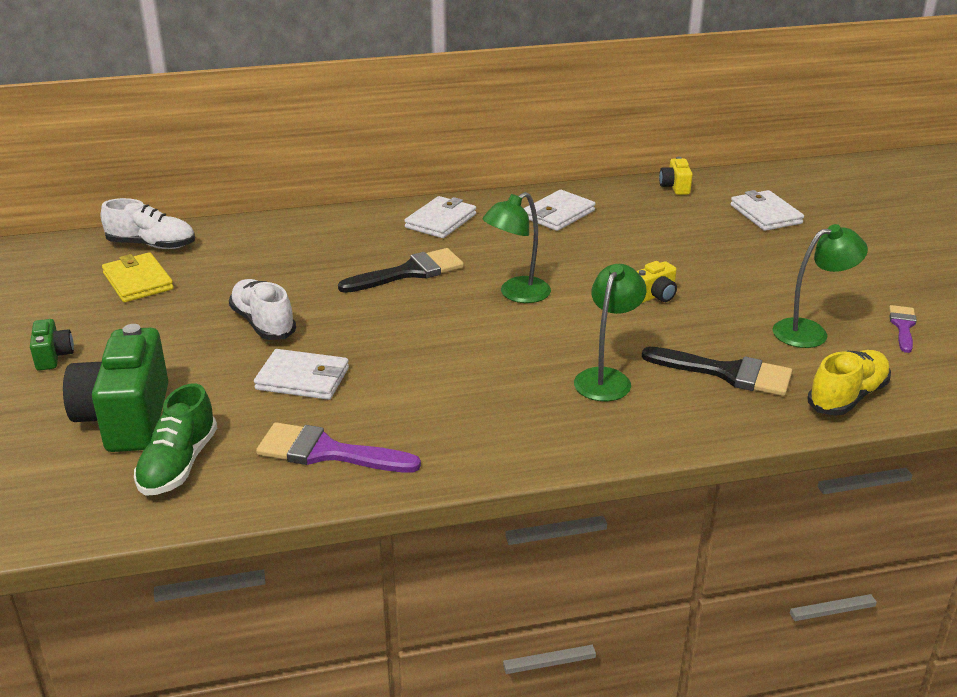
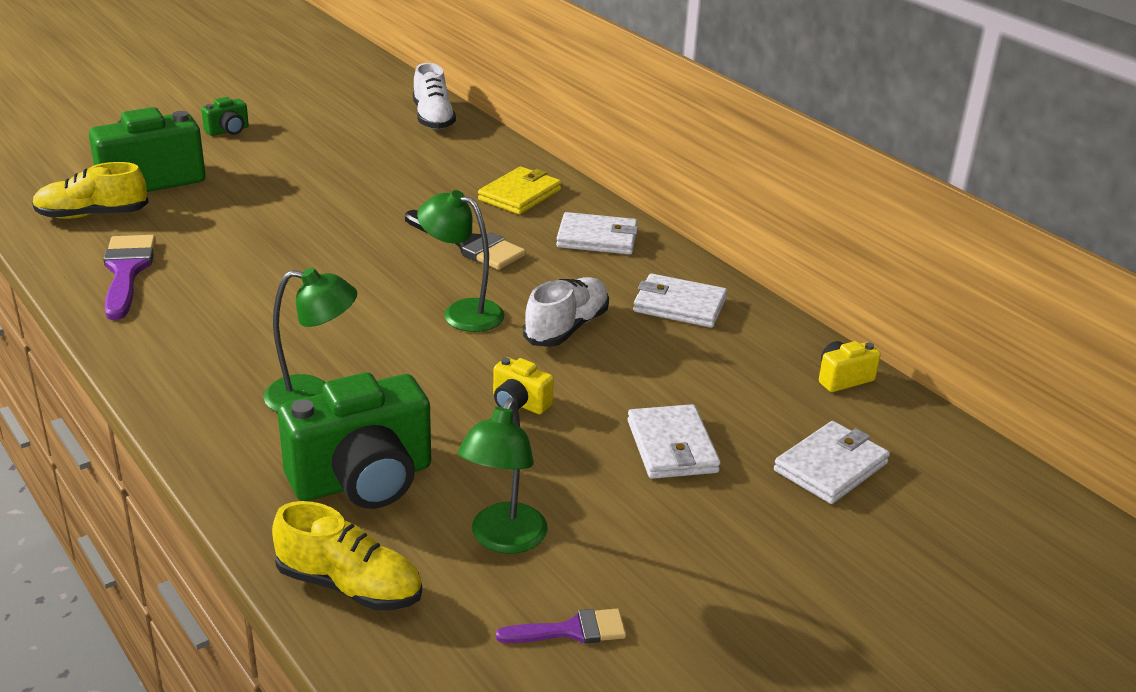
camera: 65 degrees right, 0 degrees up
(138, 281) = (365, 129): yellow wallet -> yellow wallet (520, 195)
(178, 464) = (92, 215): green shoe -> yellow shoe
(263, 323) = (324, 197): white shoe -> white shoe (566, 328)
(303, 379) = (239, 235): white wallet -> white wallet (672, 447)
(727, 373) = (363, 480): black brush -> green camera
(810, 332) = (503, 540): green lamp -> green lamp turned 60 degrees clockwise

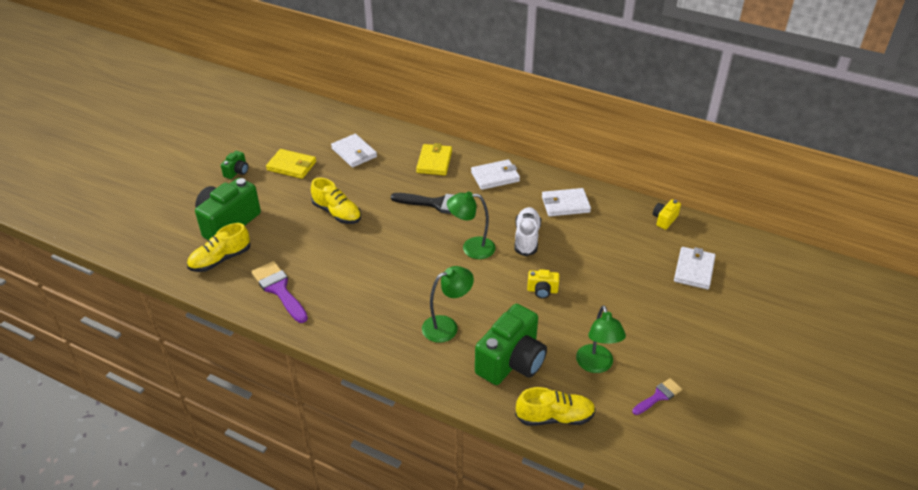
camera: 25 degrees left, 10 degrees up
(307, 144) = (291, 166): none -> yellow wallet
(309, 212) = (337, 213): none -> yellow shoe
(433, 118) = (343, 123): white shoe -> none
(672, 447) = (624, 287): white wallet -> white wallet (354, 153)

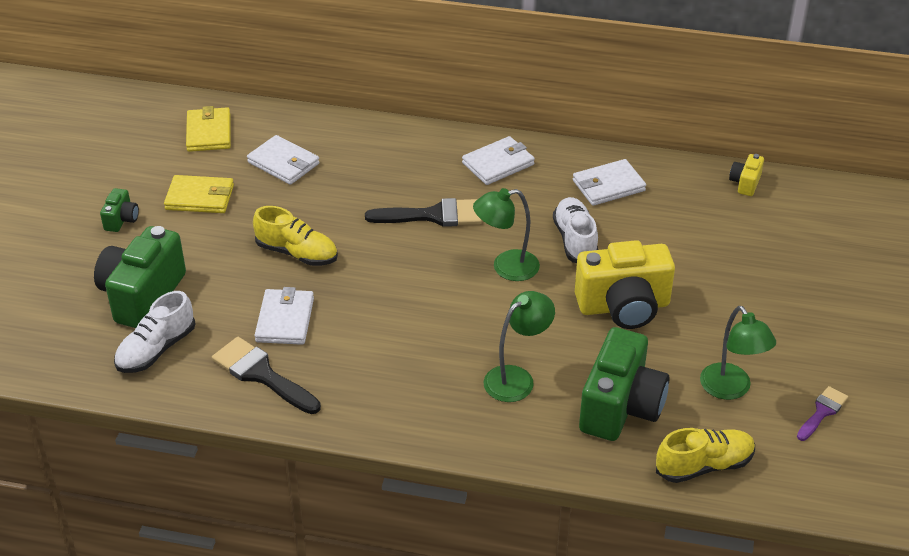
camera: 15 degrees left, 0 degrees up
(220, 259) = (156, 349): yellow shoe -> white shoe
(279, 289) = (262, 375): purple brush -> black brush
(434, 162) = (404, 157): yellow wallet -> yellow wallet (209, 132)
(542, 290) = (623, 306): yellow camera -> yellow camera, size x2.17
(694, 270) = (807, 243): white wallet -> white wallet (285, 320)

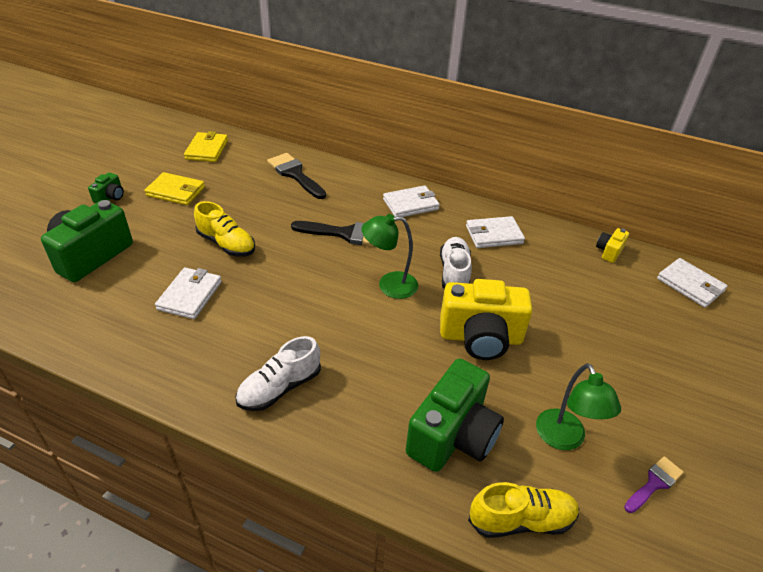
camera: 10 degrees right, 0 degrees up
(156, 349) = (75, 301): white shoe -> white shoe (280, 388)
(262, 375) = (146, 339): black brush -> black brush (295, 174)
(283, 163) = (249, 178): white wallet -> white wallet (690, 285)
(517, 378) = (364, 386): green lamp -> none

